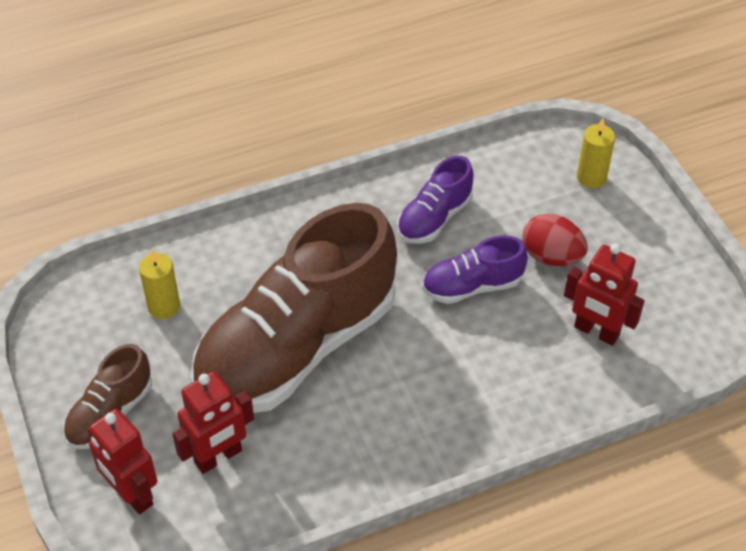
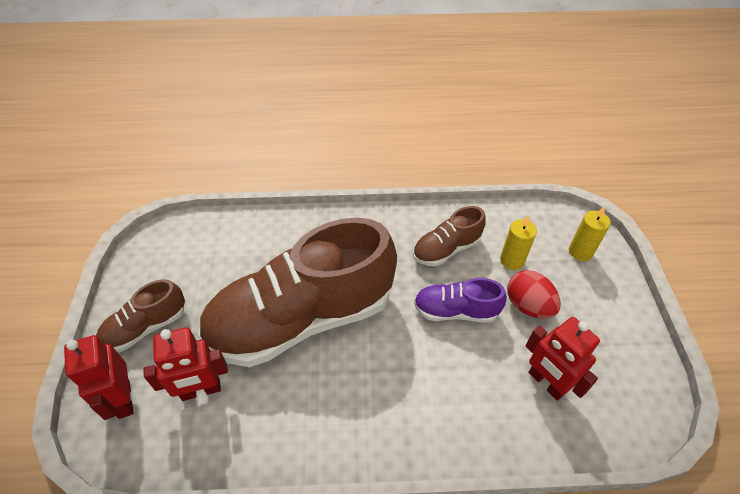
camera: 20 degrees right, 0 degrees up
(164, 306) = (225, 258): yellow candle -> yellow candle (512, 260)
(434, 218) = (446, 249): purple shoe -> brown shoe

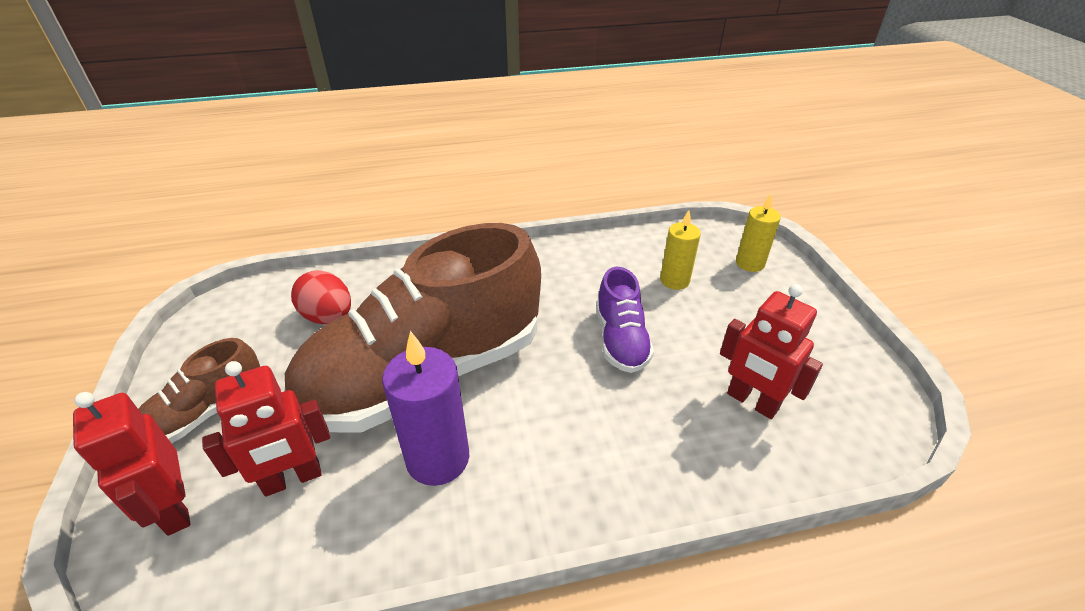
camera: 10 degrees left, 10 degrees down
(302, 391) = (438, 458): none -> purple candle
(446, 249) = (594, 278): brown shoe -> none
(455, 311) = (621, 340): purple shoe -> purple shoe turned 90 degrees counterclockwise
(528, 306) = (706, 323): red egg -> red egg (328, 317)

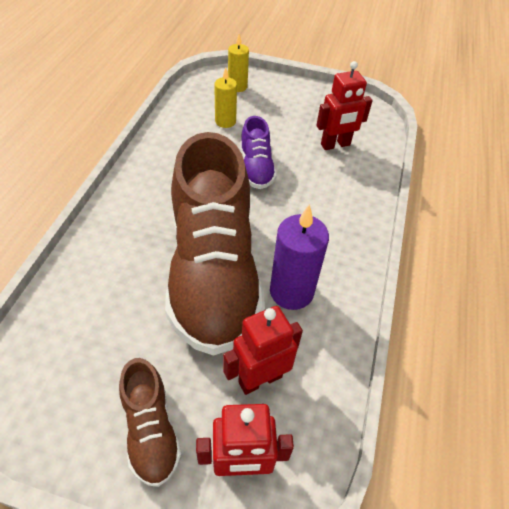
camera: 65 degrees left, 10 degrees up
(292, 479) = (260, 379): red robot -> red robot turned 120 degrees counterclockwise
(328, 317) = (100, 315): red egg -> none
(621, 340) = (256, 168): purple shoe -> purple shoe turned 60 degrees clockwise

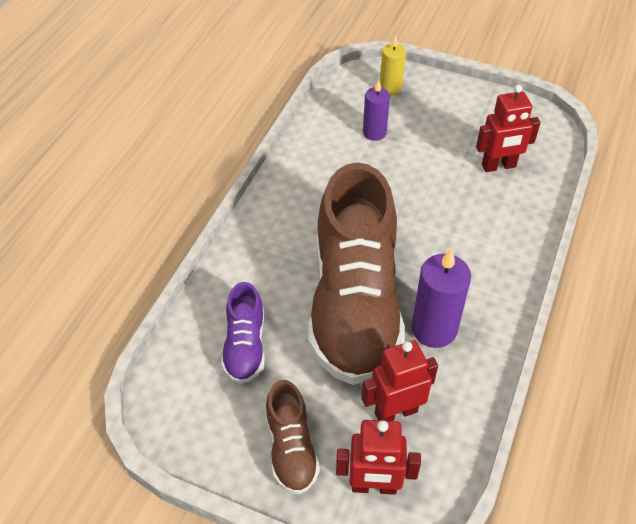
camera: 10 degrees right, 0 degrees up
(225, 121) = (374, 133): yellow candle -> purple candle
(256, 168) = (406, 191): purple shoe -> purple shoe (245, 346)

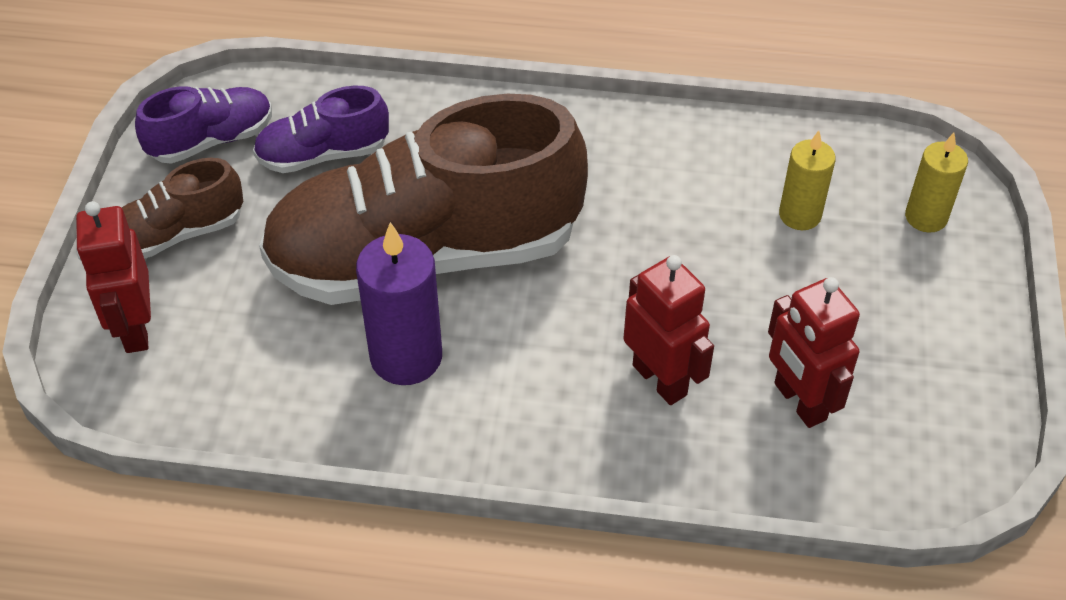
camera: 75 degrees right, 0 degrees up
(203, 415) = (211, 140): none -> purple shoe
(374, 133) = (800, 215): purple candle -> yellow candle
(395, 412) = (252, 333): red robot -> red robot (660, 380)

